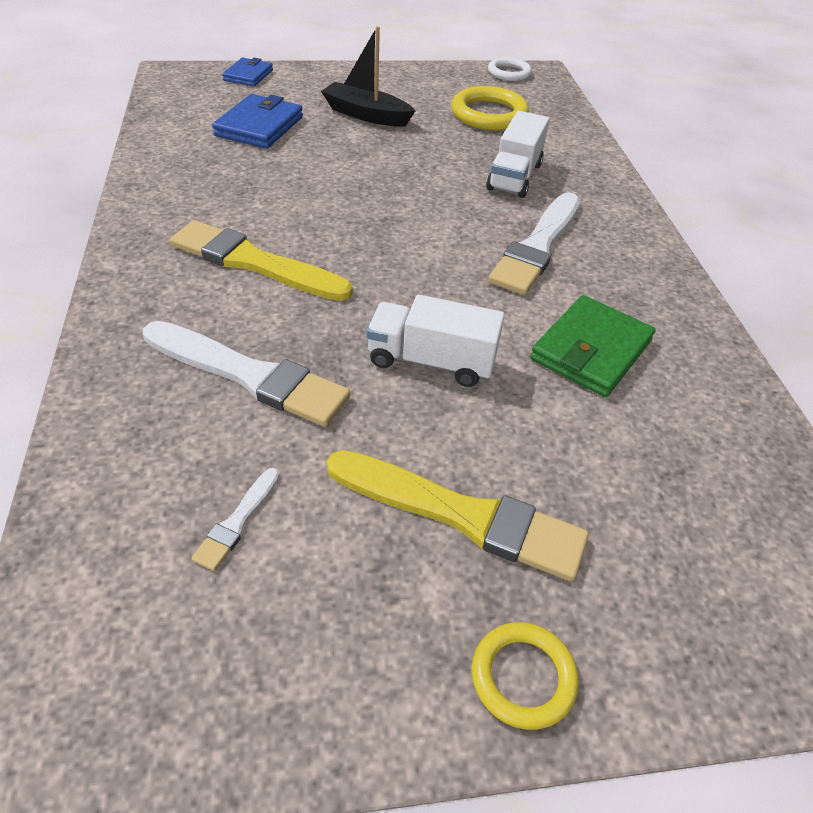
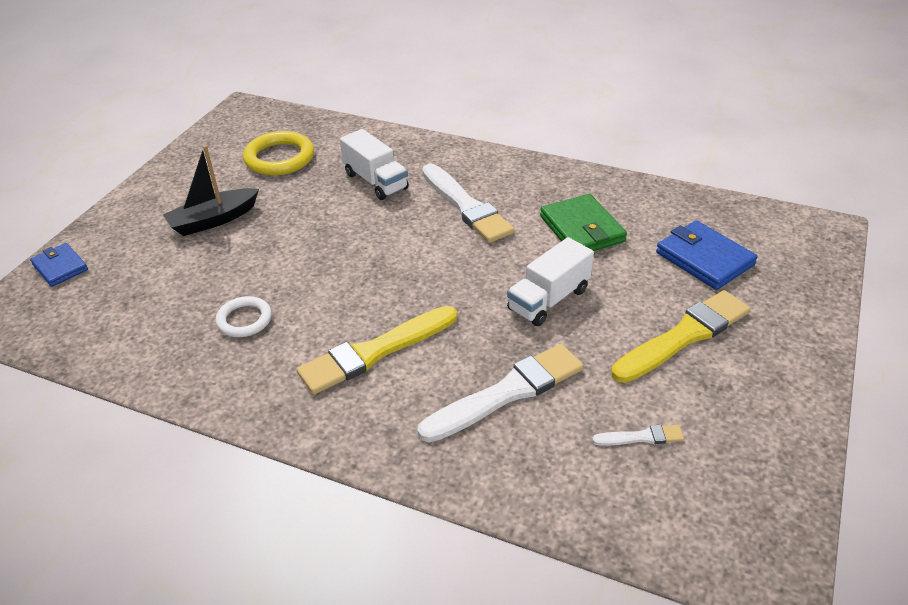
camera: 55 degrees left, 5 degrees down
(238, 521) = (641, 437): white brush -> white brush turned 60 degrees counterclockwise
(259, 126) = (167, 288): blue wallet -> blue wallet (704, 259)
(509, 73) = (227, 123): white ring -> white ring (244, 320)
(523, 677) = (796, 355): yellow ring -> none

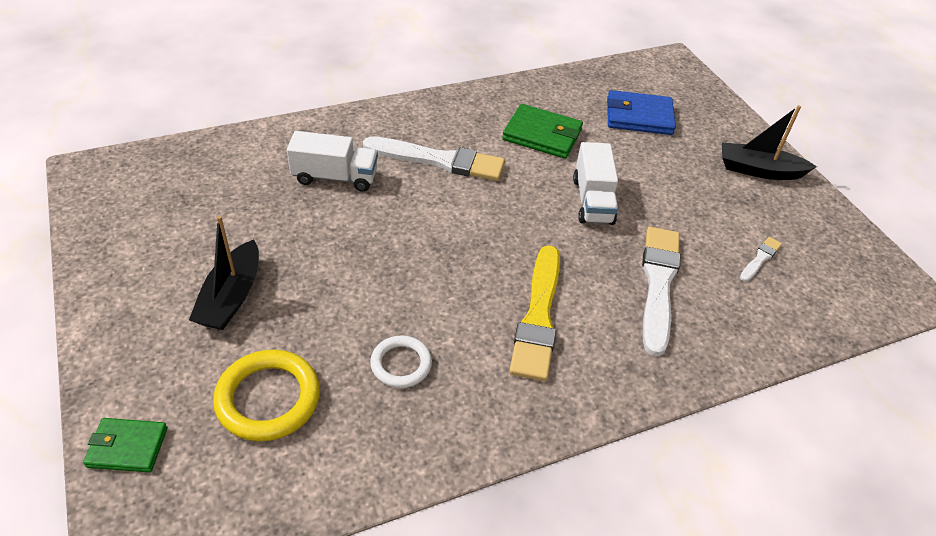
camera: 50 degrees left, 5 degrees up
(60, 267) = (127, 447): blue wallet -> green wallet
(279, 158) = (208, 202): yellow ring -> yellow ring (268, 398)
(683, 336) = (696, 177): yellow brush -> none
(768, 368) = (758, 170): none -> black boat

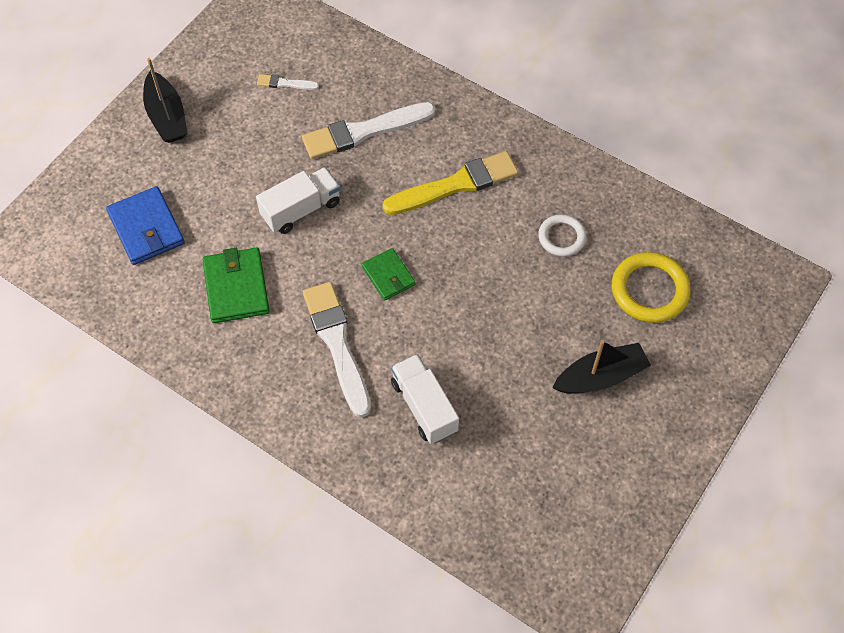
camera: 120 degrees left, 15 degrees up
(127, 447) = (743, 336): green wallet -> green wallet (388, 276)

